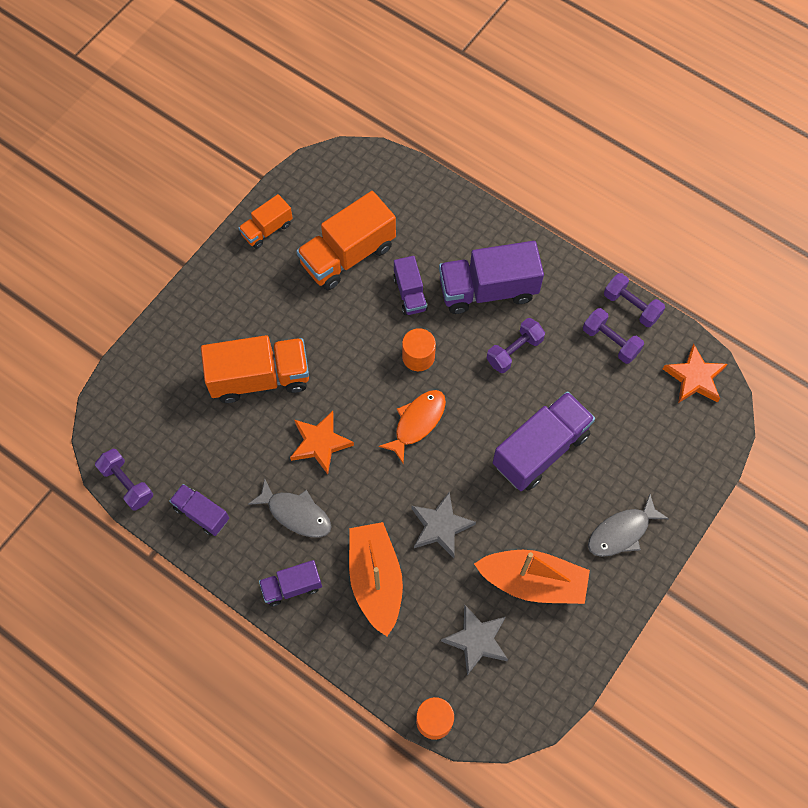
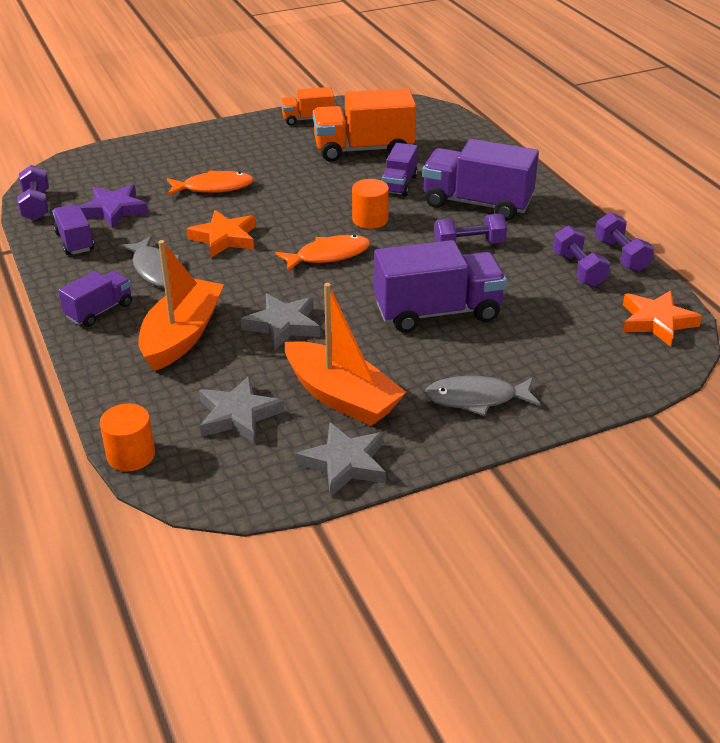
camera: 30 degrees right, 30 degrees down
(199, 454) = (114, 210): none -> purple star
(260, 378) = (213, 187): orange truck -> orange fish
(292, 586) = (99, 311): purple truck -> purple truck turned 120 degrees clockwise
(577, 645) = (345, 463): none -> grey star

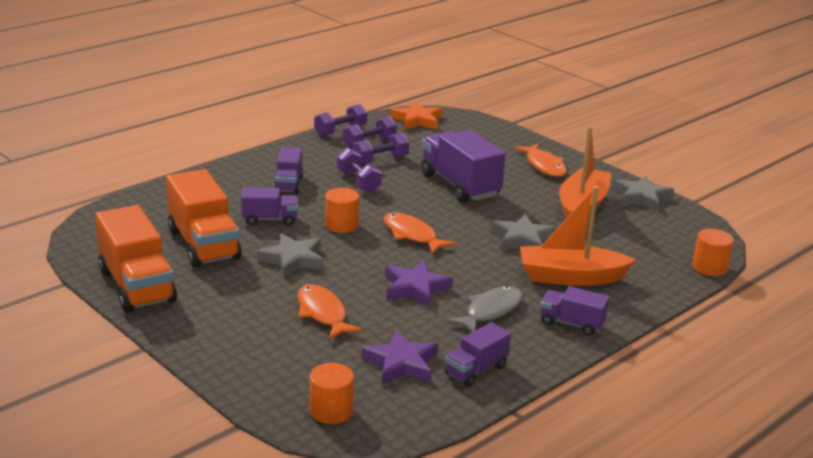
camera: 110 degrees left, 10 degrees down
(36, 206) = (422, 420): purple dumbbell -> purple dumbbell (380, 160)
(81, 173) = (331, 411): none -> orange cylinder
(224, 238) = (415, 288): orange star -> purple star
(238, 415) = (634, 238): grey star -> grey star (292, 259)
(308, 119) = (137, 286): orange truck -> orange truck, size x1.82
(476, 399) = (544, 166): grey fish -> orange fish
(477, 203) = (289, 184): purple truck -> purple truck, size x0.55

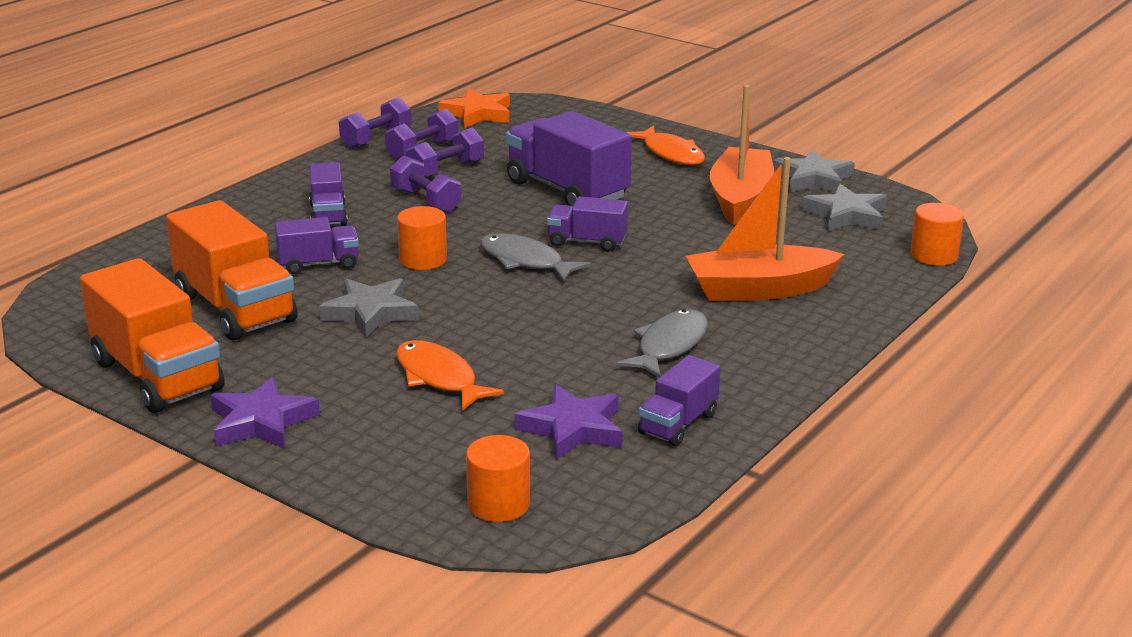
camera: 10 degrees left, 0 degrees up
(412, 235) = (525, 261): orange fish -> grey fish
(415, 288) = (556, 328): purple star -> purple star (261, 422)
(522, 239) = (676, 248): grey star -> grey star (846, 215)
(571, 323) = (783, 348): purple truck -> purple truck (587, 242)

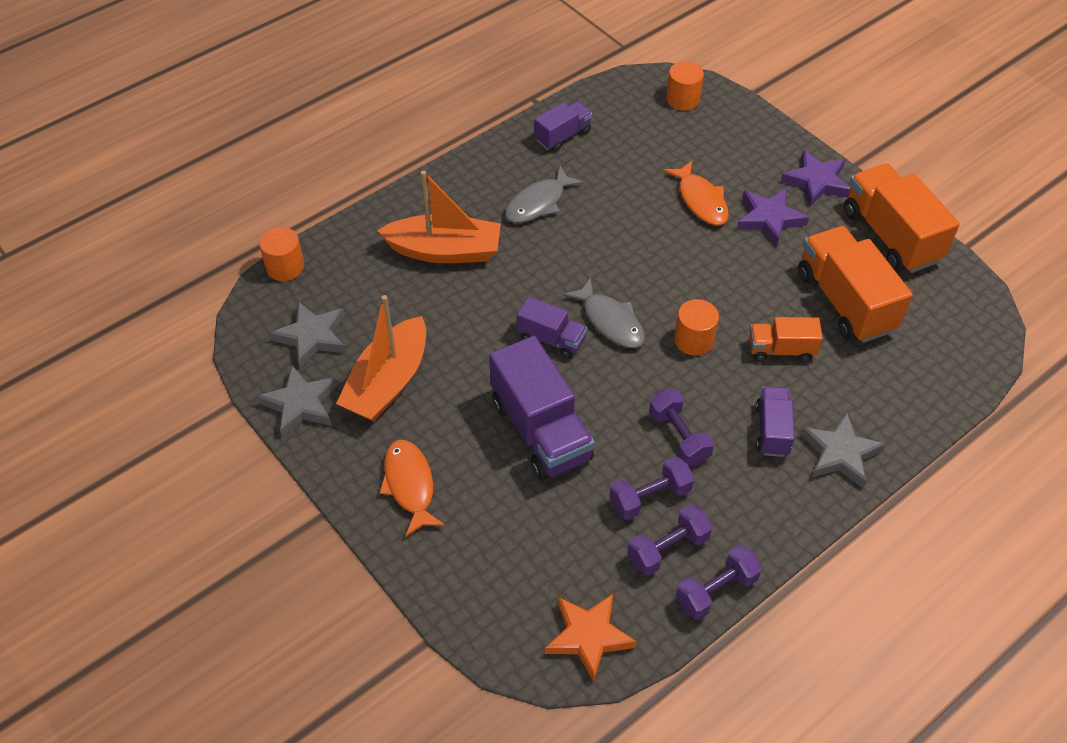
camera: 165 degrees left, 25 degrees up
(318, 264) = (781, 350): purple truck -> orange truck
(370, 312) = (742, 278): grey star -> grey star (840, 454)
(572, 429) = (627, 143): purple star -> purple star (769, 219)

